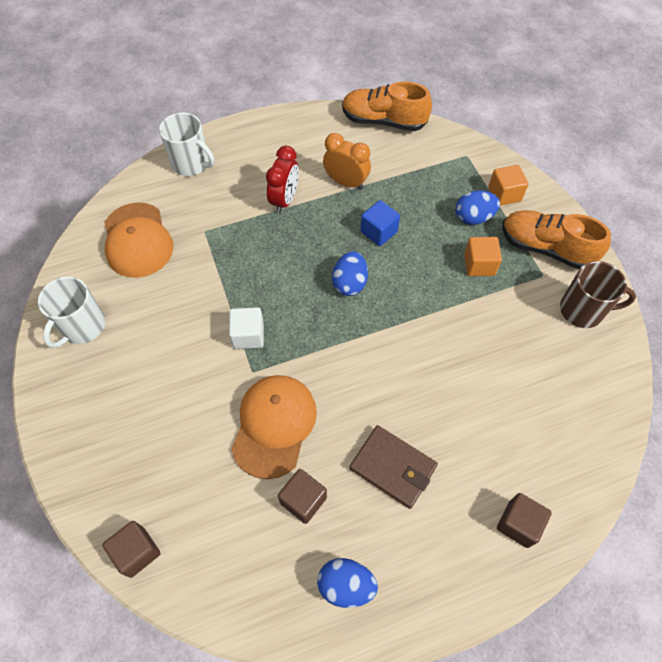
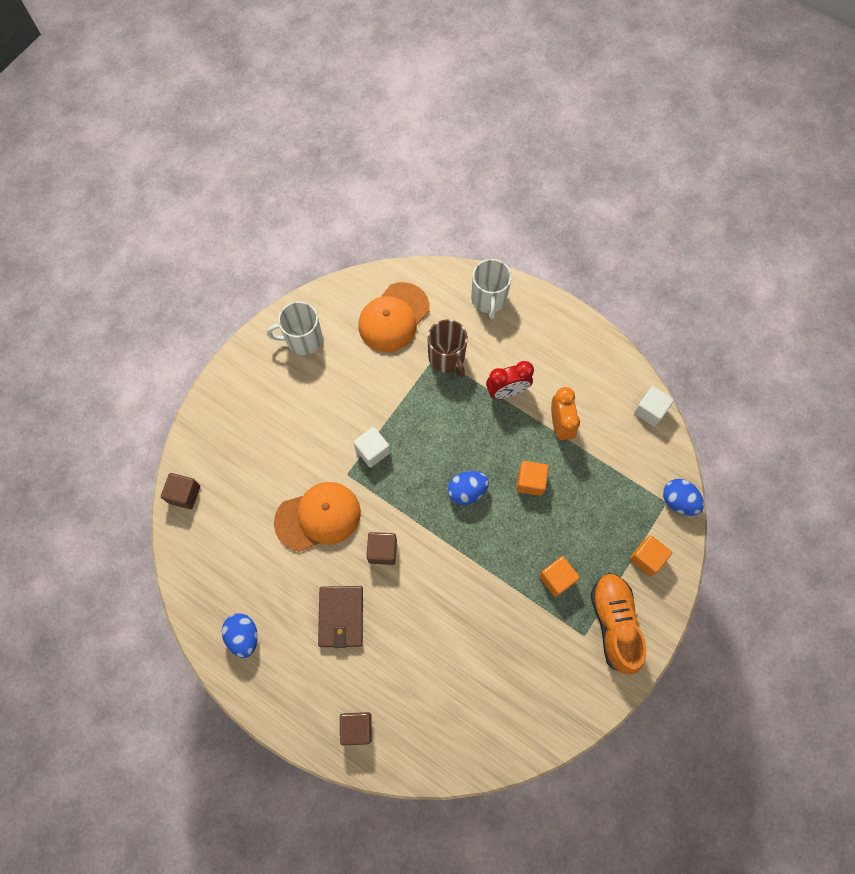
camera: 55 degrees right, 10 degrees up
(303, 500) = (280, 572): brown cube -> brown cube (382, 551)
(379, 232) = (530, 481): blue cube -> orange cube
(383, 121) = (650, 411): orange shoe -> white cube
(473, 218) = (601, 547): blue egg -> blue egg (678, 501)
(583, 310) = (572, 685): brown mug -> brown mug (447, 358)

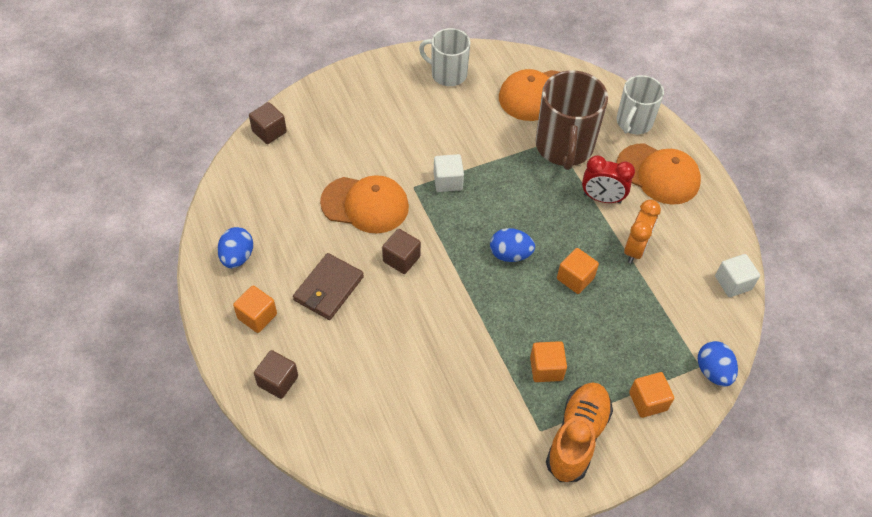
camera: 30 degrees right, 15 degrees down
(299, 681) = (257, 316): none -> orange cube
(447, 358) = (564, 147): brown mug -> brown mug, size x1.57
(537, 340) = (658, 174): none -> orange cap

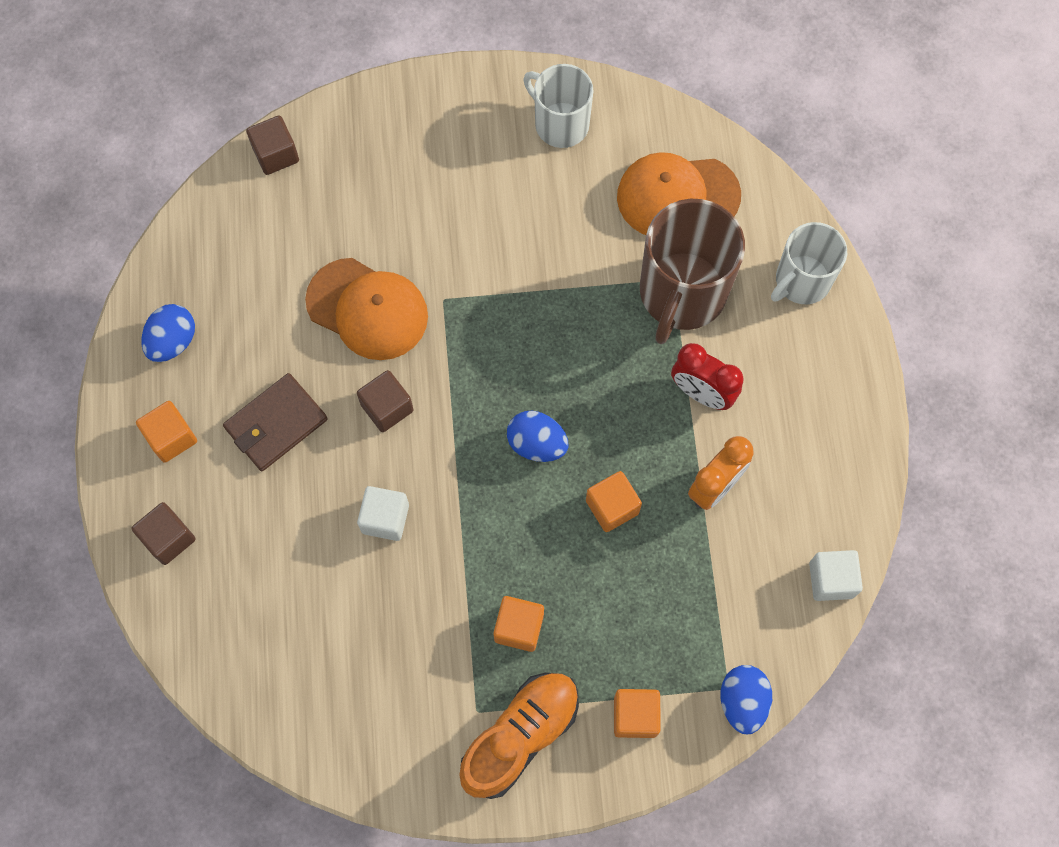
camera: 20 degrees right, 15 degrees up
(448, 181) = (494, 304): white cube -> white cube (385, 518)
(658, 174) = (800, 377): orange cap -> none

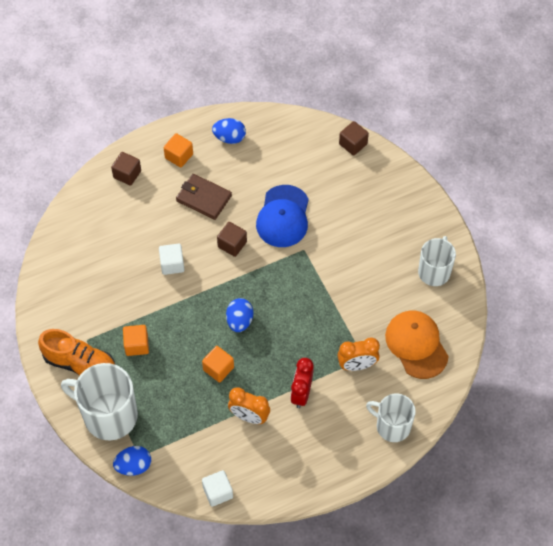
camera: 70 degrees right, 10 degrees down
(367, 309) = (283, 216): orange cap -> blue cap
(635, 716) = (108, 415): orange cube -> white mug
(681, 294) = (357, 365): brown mug -> orange clock

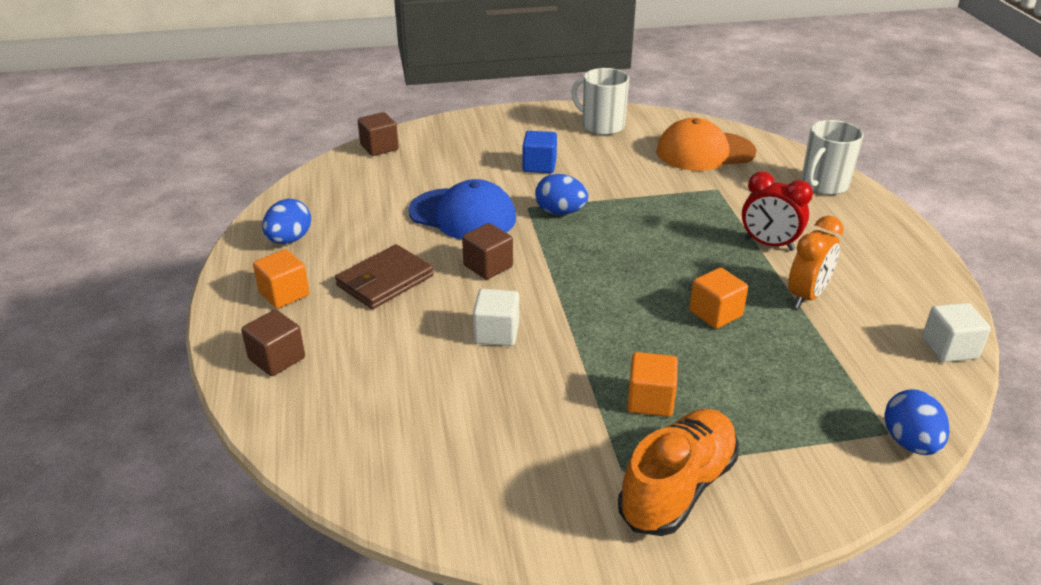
camera: 75 degrees left, 25 degrees down
(108, 415) = (799, 462): white mug -> none
(239, 321) = (631, 280): blue egg -> blue egg (560, 212)
(357, 365) = (728, 195): orange clock -> none
(360, 244) = (539, 166): none -> blue cube

